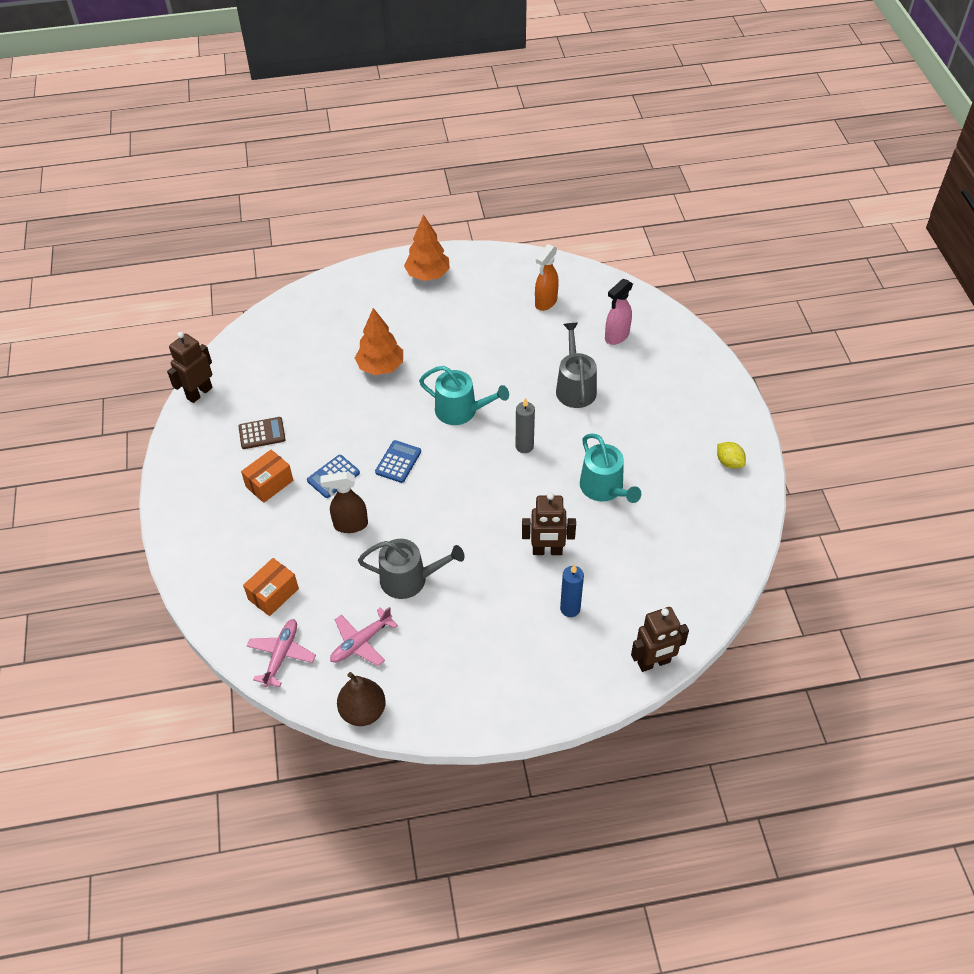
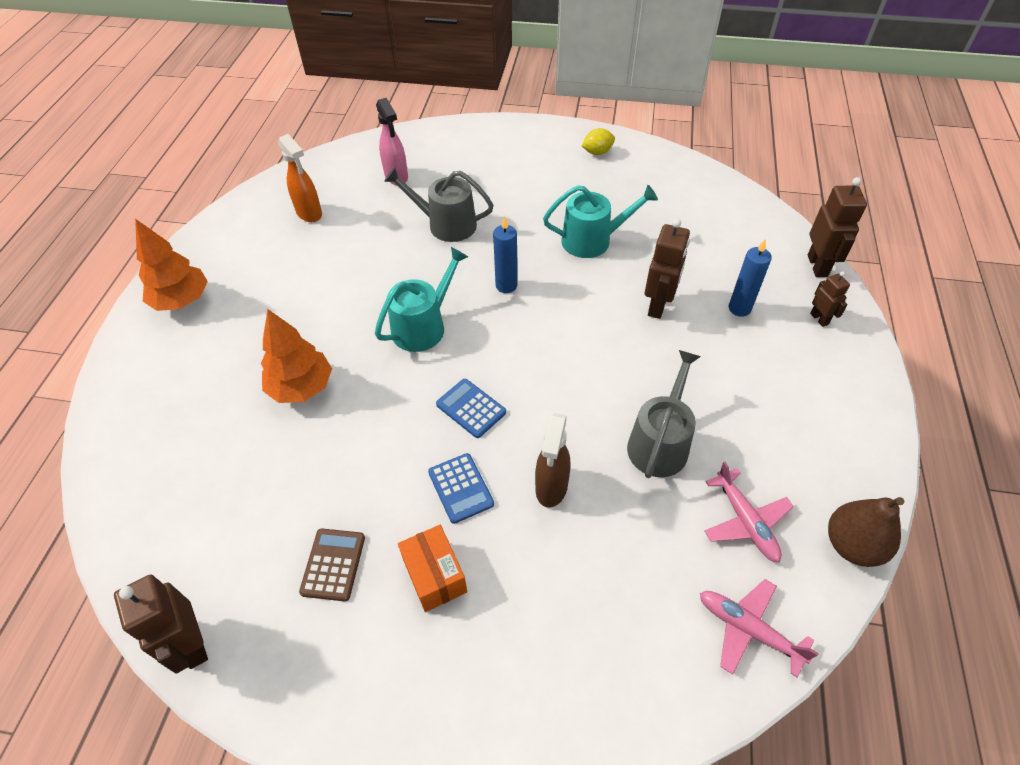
camera: 70 degrees left, 0 degrees up
(273, 594) = (639, 616): orange box -> none
(524, 446) = (506, 285): grey candle -> blue candle
(584, 670) = (819, 319): none -> brown robot

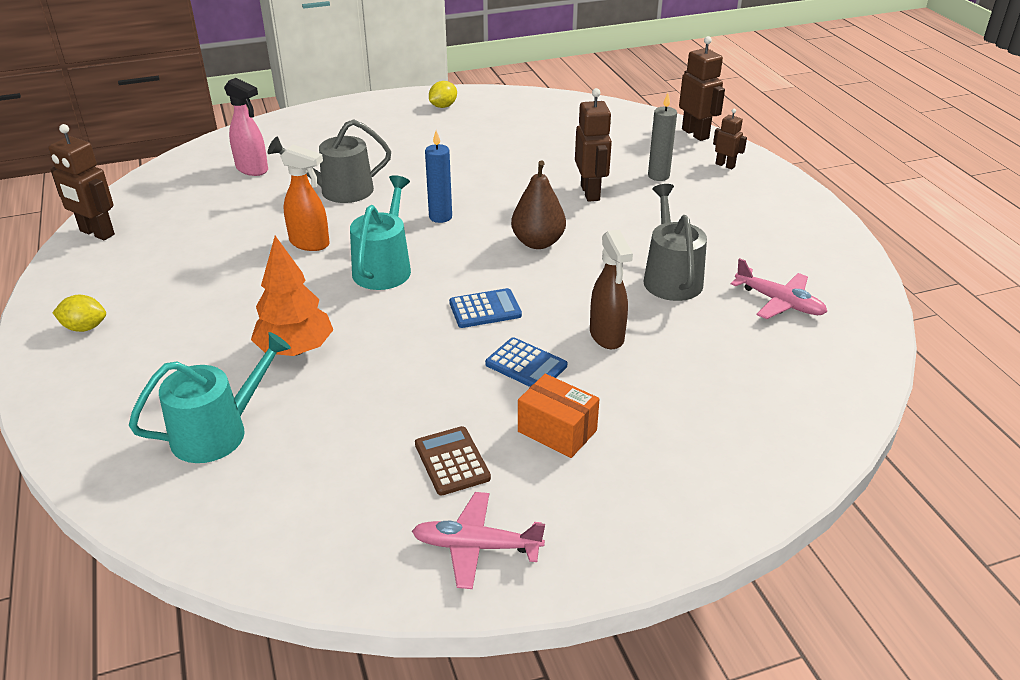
camera: 30 degrees left, 15 degrees down
(182, 301) = (85, 327): orange tree -> yellow lemon
(192, 644) = (357, 576): brown robot -> brown robot (96, 233)
(309, 213) = (178, 220): orange spray bottle -> orange spray bottle (310, 243)
(471, 408) = (485, 309): blue calculator -> blue calculator turned 150 degrees clockwise
(592, 240) = (493, 166): turquoise watering can -> turquoise watering can (217, 432)
(739, 308) = (658, 176): blue candle -> grey candle
(748, 629) = (838, 364): pink plane -> pink plane (476, 546)
(852, 545) = (865, 288): brown pear -> brown pear (538, 242)

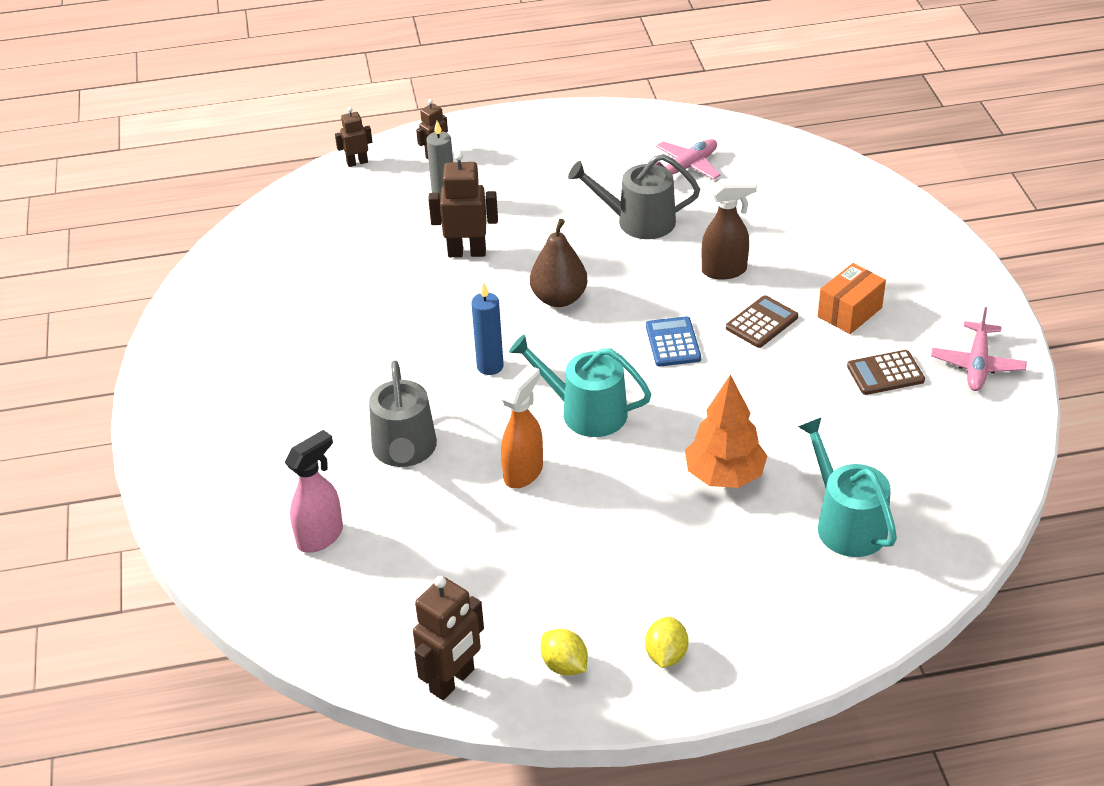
camera: 80 degrees left, 5 degrees up
(443, 106) = (200, 354): yellow lemon -> yellow lemon (564, 665)
(526, 365) = (761, 322): blue calculator -> brown calculator
(695, 134) = (357, 162): brown robot -> brown robot, size x0.58

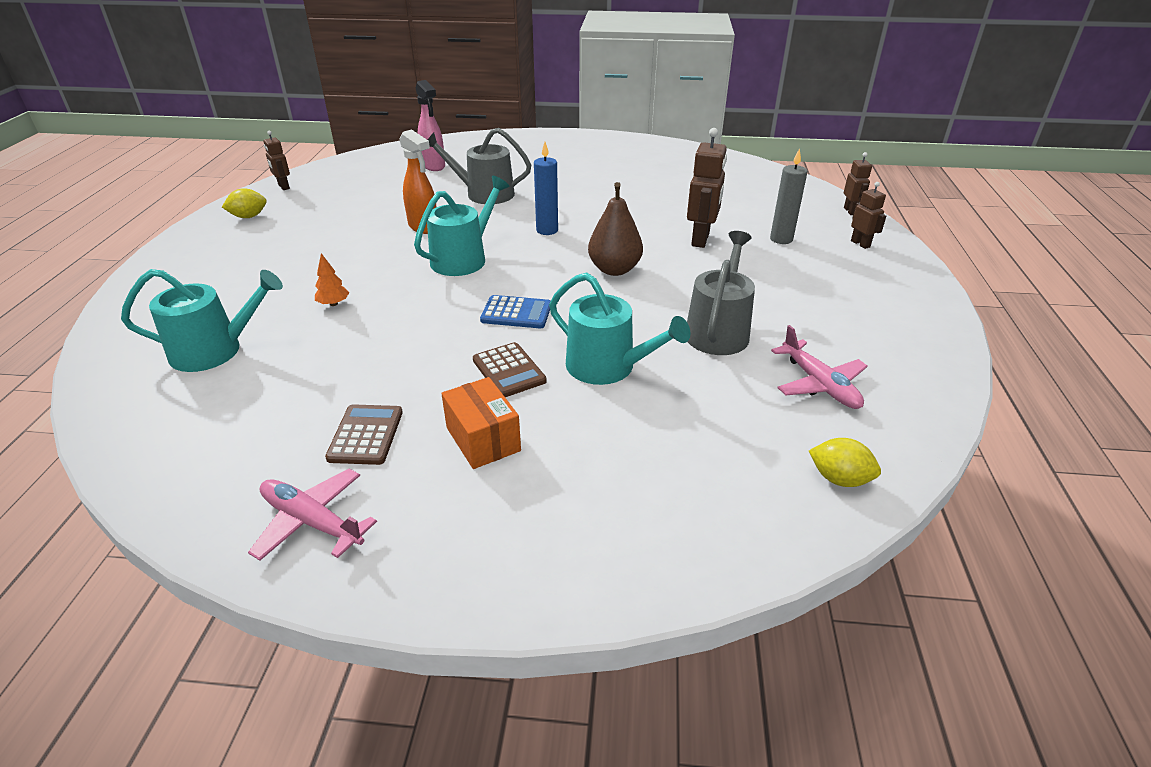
camera: 105 degrees right, 5 degrees down
(452, 681) = (283, 187): brown robot -> brown robot, size x0.58
(666, 655) = (208, 248): yellow lemon -> yellow lemon (839, 479)
(724, 476) = (333, 304): orange tree -> orange tree, size x0.46
(725, 271) = (607, 367): brown spray bottle -> turquoise watering can

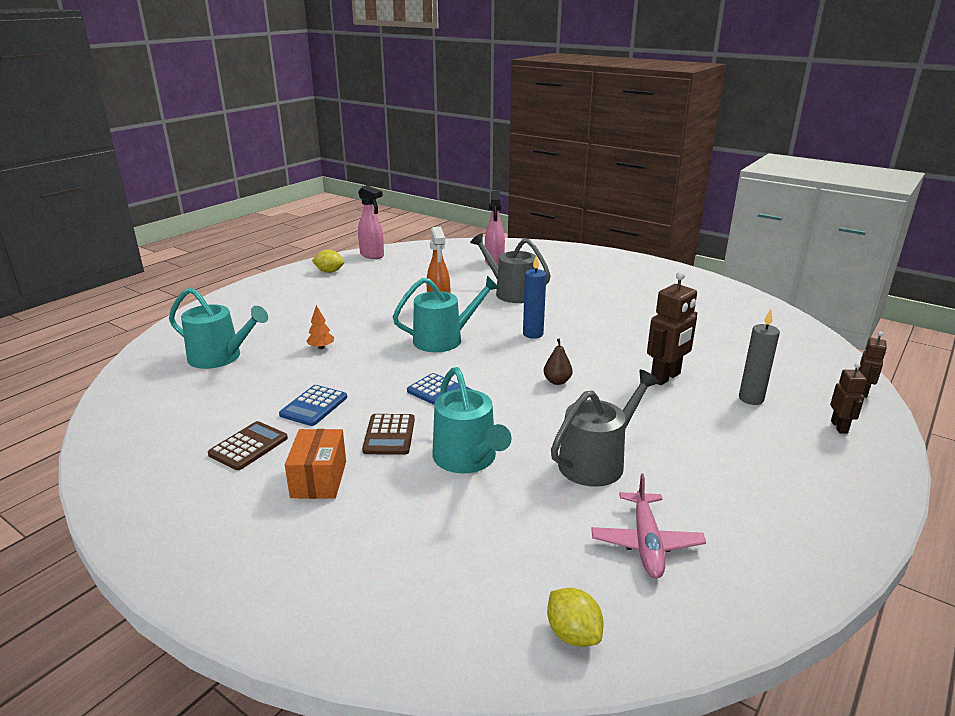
camera: 30 degrees right, 10 degrees down
(283, 187) = (372, 255): brown robot -> pink spray bottle
(312, 521) = (160, 491): pink plane -> none
(395, 368) = (314, 406): none -> blue calculator
(614, 269) = (557, 381): brown pear -> brown pear, size x0.55

